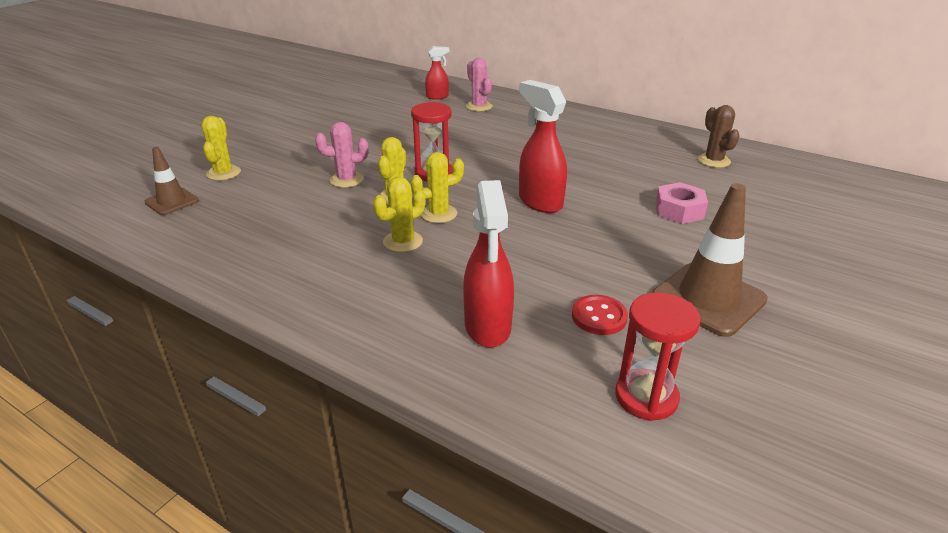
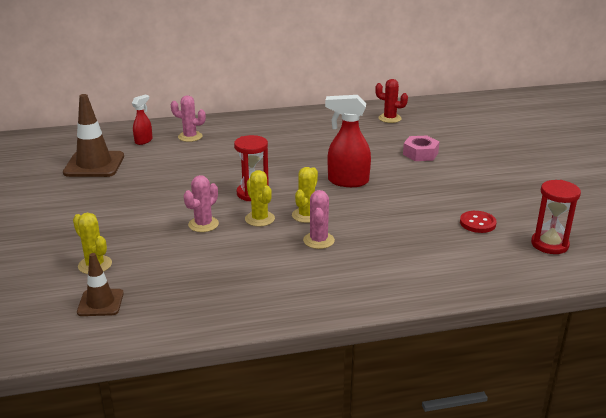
camera: 45 degrees left, 5 degrees down
(403, 242) = (318, 240): yellow cactus -> pink cactus
(488, 327) = (443, 256): red spray bottle -> none
(708, 299) = (502, 191): brown traffic cone -> brown traffic cone (94, 164)
(713, 161) = (389, 118): brown cactus -> red cactus

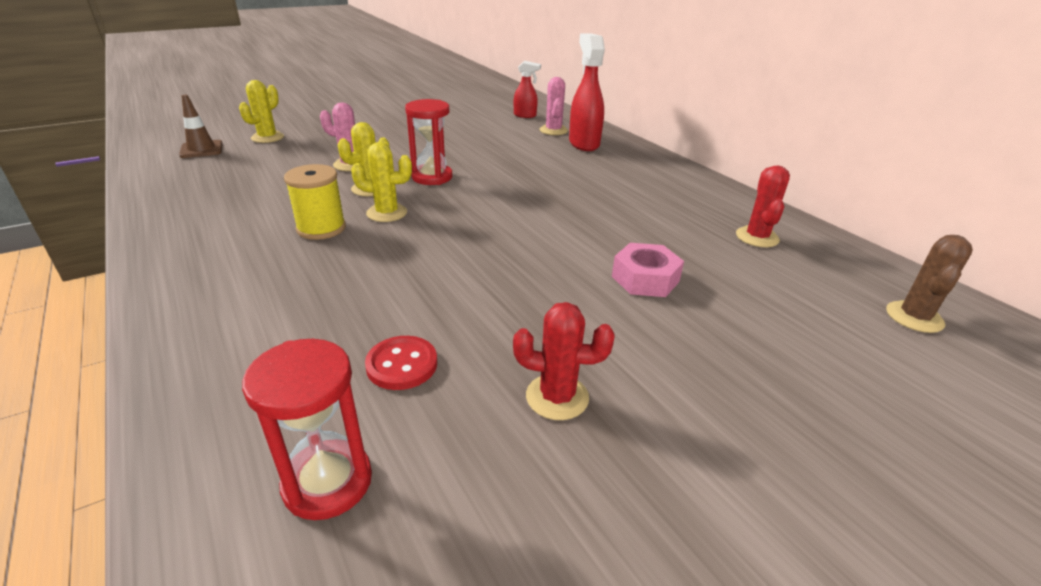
camera: 70 degrees right, 5 degrees up
(94, 164) = (459, 108): brown traffic cone -> none
(318, 240) = (321, 228): pink cactus -> yellow spool
(347, 181) = (498, 228): red spray bottle -> red spray bottle (583, 143)
(467, 110) = (914, 317): none -> brown cactus
(506, 191) = (557, 397): none -> red cactus

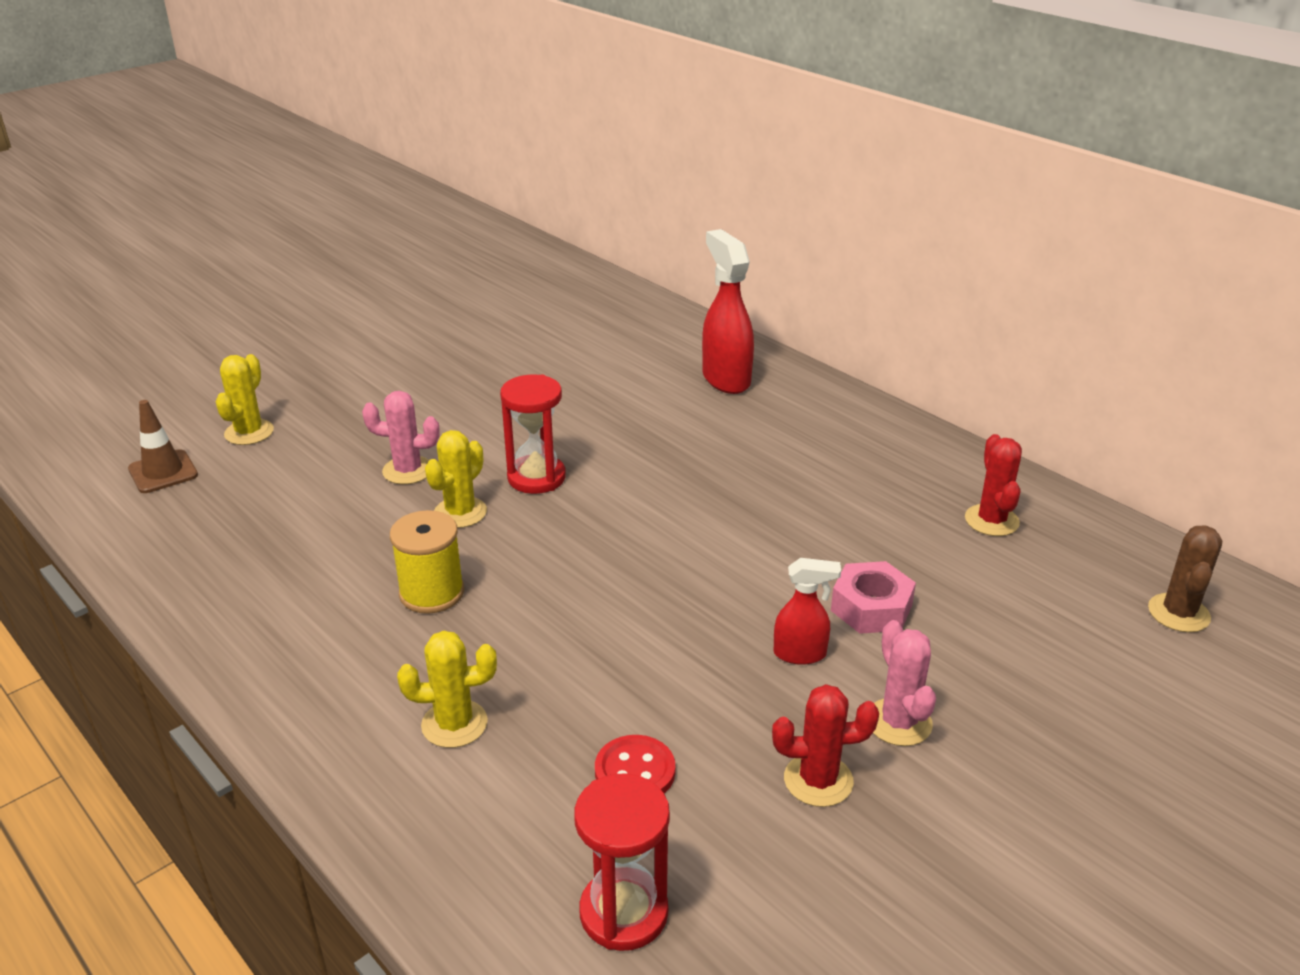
camera: 10 degrees left, 0 degrees up
(387, 213) = (506, 553): yellow cactus -> yellow cactus (454, 724)
(525, 115) = (619, 329): red spray bottle -> red spray bottle (800, 654)
(553, 130) = (673, 357): pink cactus -> pink cactus (898, 722)

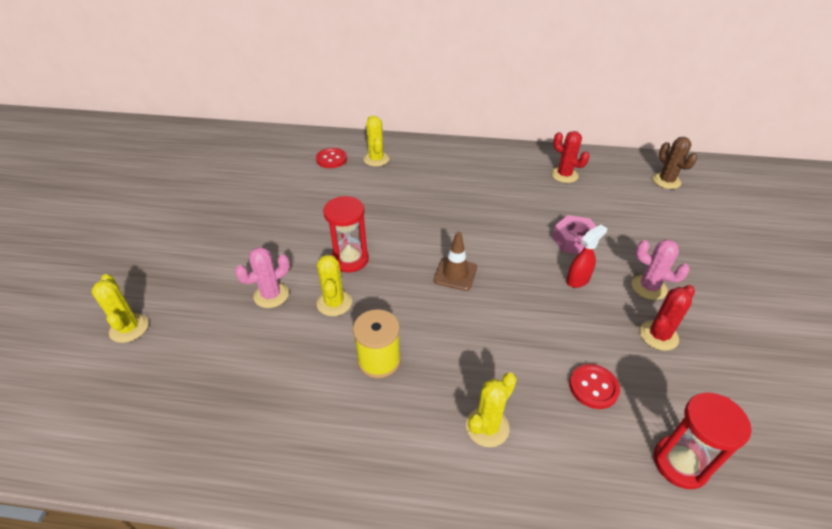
camera: 40 degrees left, 10 degrees up
(163, 472) = (95, 392): brown traffic cone -> brown traffic cone (455, 274)
(666, 355) = (331, 159): none -> red button
(725, 379) = (376, 159): red spray bottle -> yellow cactus

